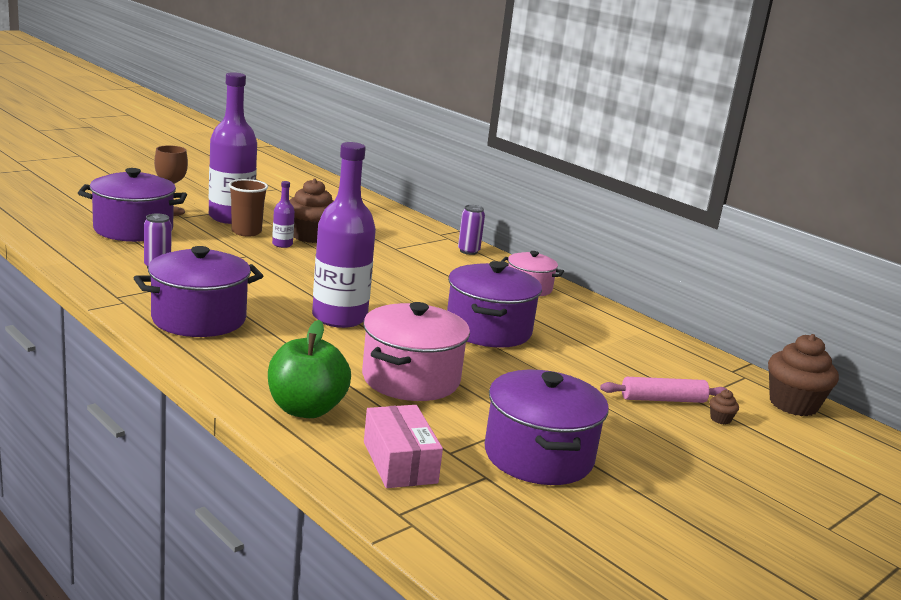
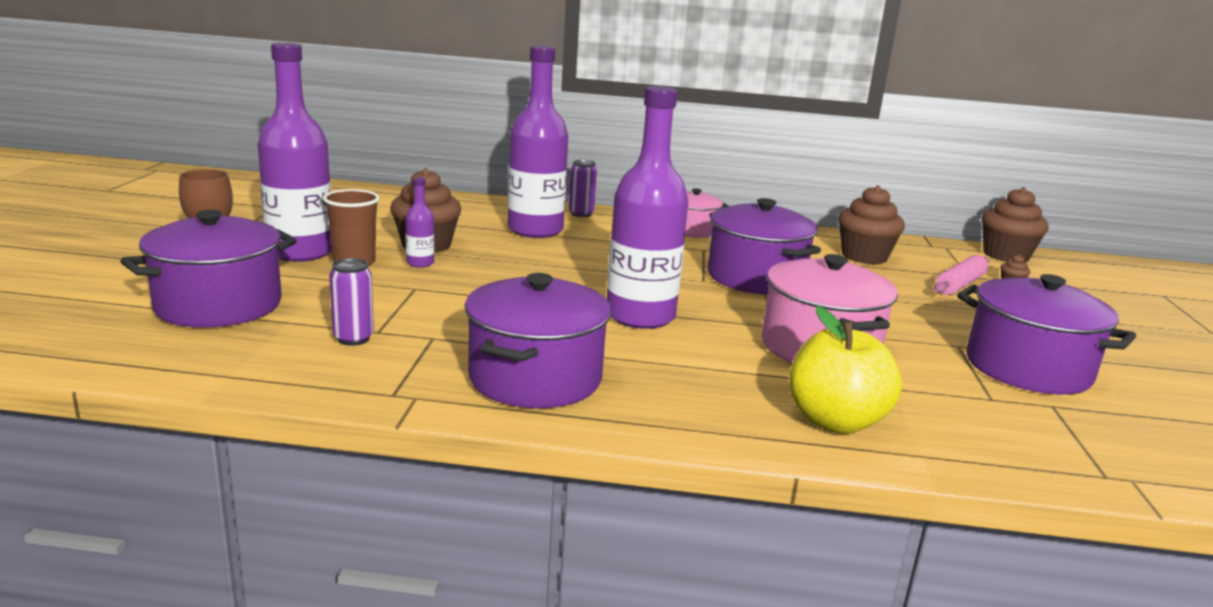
camera: 40 degrees left, 0 degrees up
(306, 409) = (835, 421): green apple -> yellow apple
(399, 462) = (995, 429): pink box -> none
(405, 250) = (535, 230): none -> purple bottle
(631, 353) = (864, 256): none -> brown cupcake

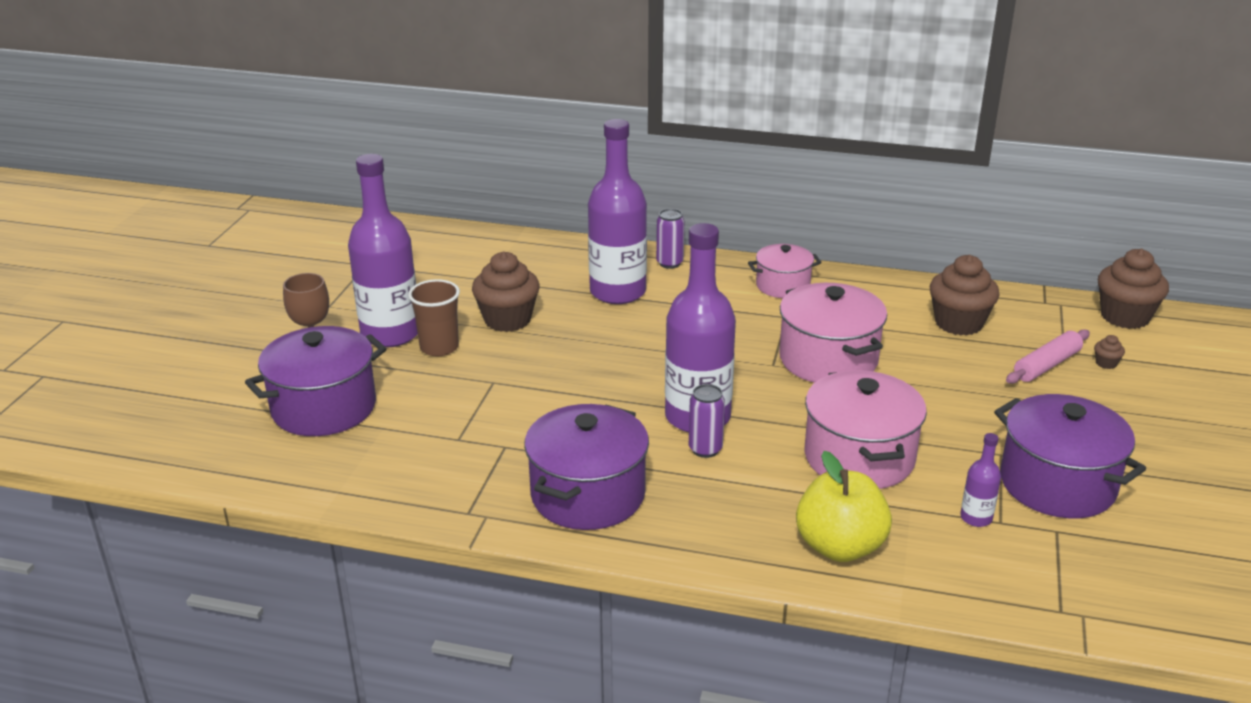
camera: 10 degrees right, 10 degrees up
(353, 338) = (437, 448): purple can -> purple can (705, 449)
(420, 263) = (500, 346): purple bottle -> purple bottle (976, 518)
(755, 277) = (828, 359): purple pot -> pink pot

